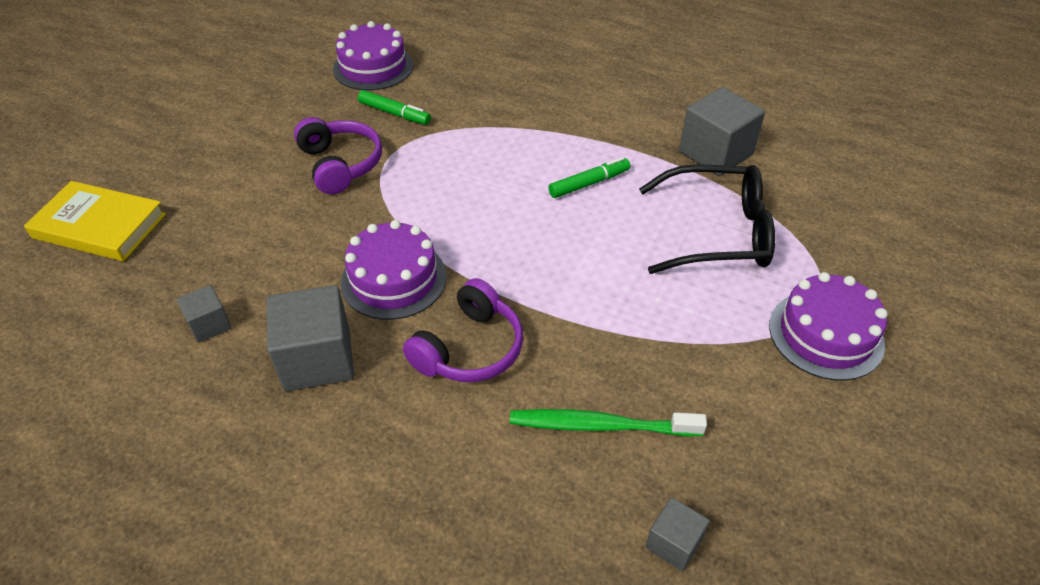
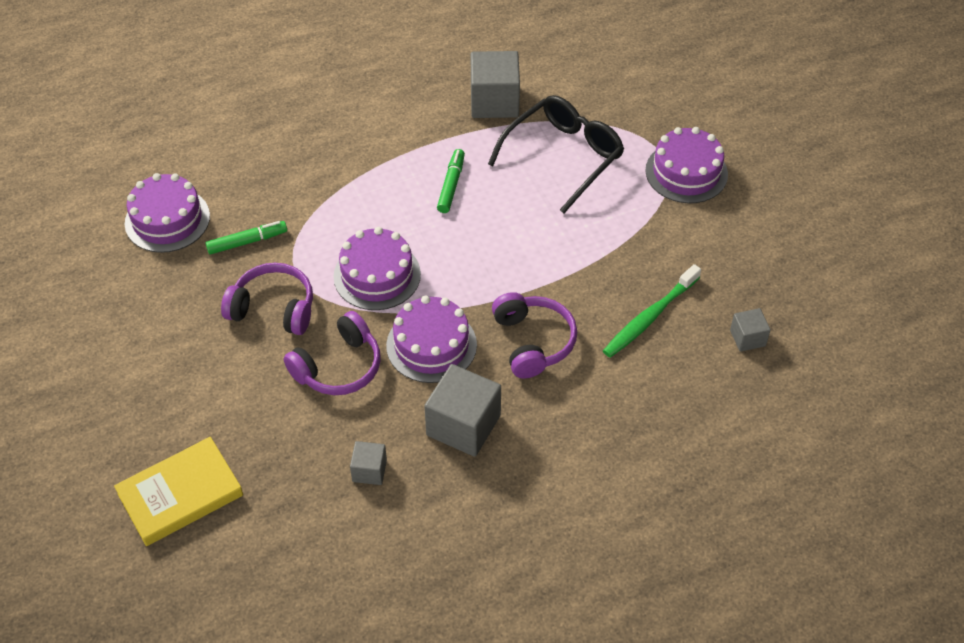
camera: 50 degrees left, 5 degrees up
(313, 236) = (338, 367): none -> purple headphones
(437, 199) = (377, 275): none -> purple cake

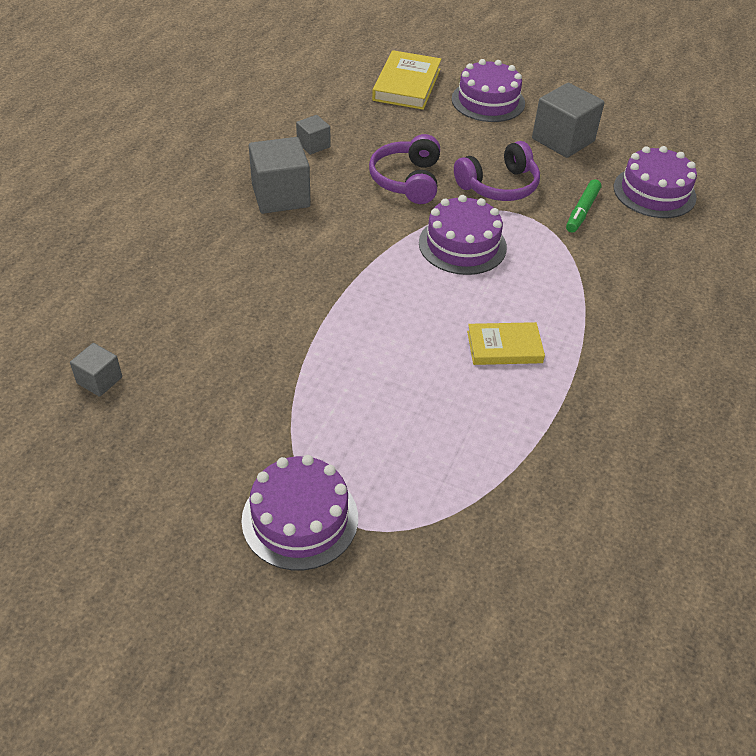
camera: 135 degrees right, 5 degrees down
(431, 345) = (362, 226): purple cake -> purple cake (488, 101)
(451, 185) = (504, 347): green marker -> yellow book
(494, 101) = (581, 460): grey cube -> grey cube (563, 140)
(533, 342) = (288, 270): purple headphones -> none
(563, 157) = (442, 445): black glasses -> none
(649, 317) = (208, 344): green toothbrush -> none

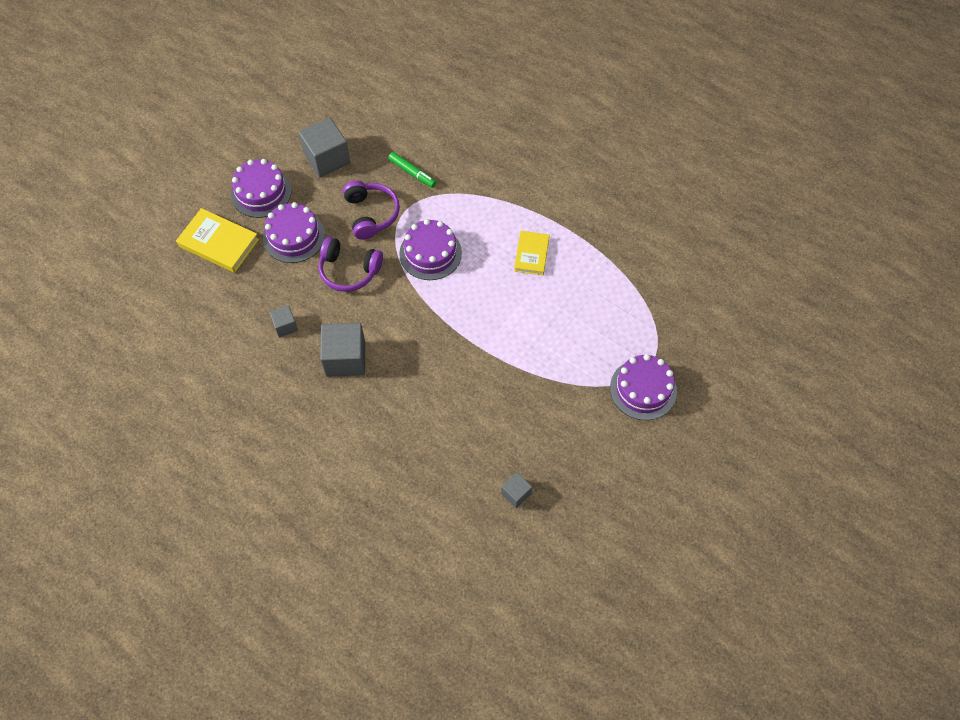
camera: 75 degrees left, 15 degrees up
(654, 192) = (402, 124): purple cake -> purple cake (294, 236)

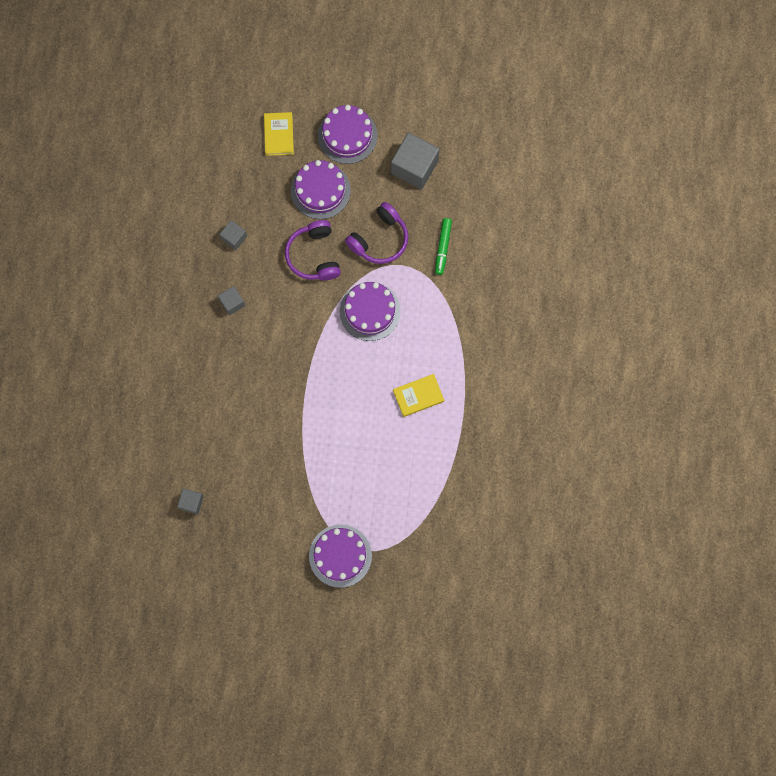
camera: 60 degrees right, 15 degrees up
(218, 243) = (278, 135): yellow book -> yellow book, size x0.66
(345, 358) = (232, 303): grey cube -> grey cube, size x0.53

